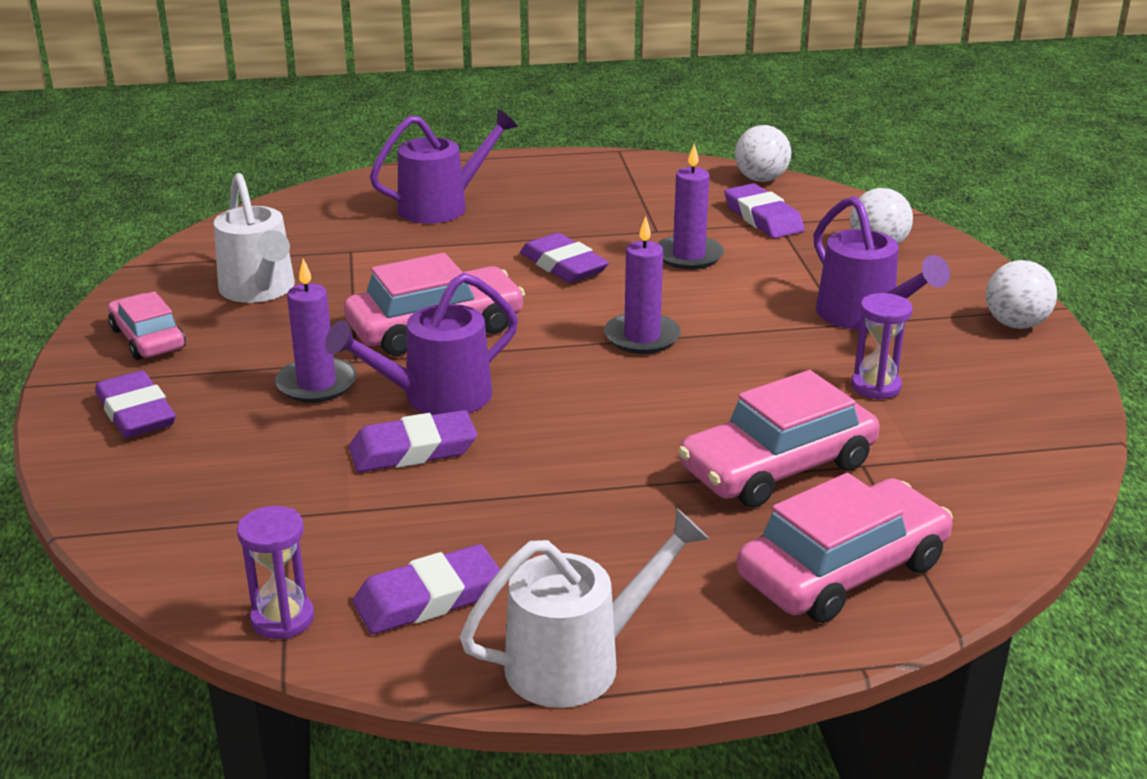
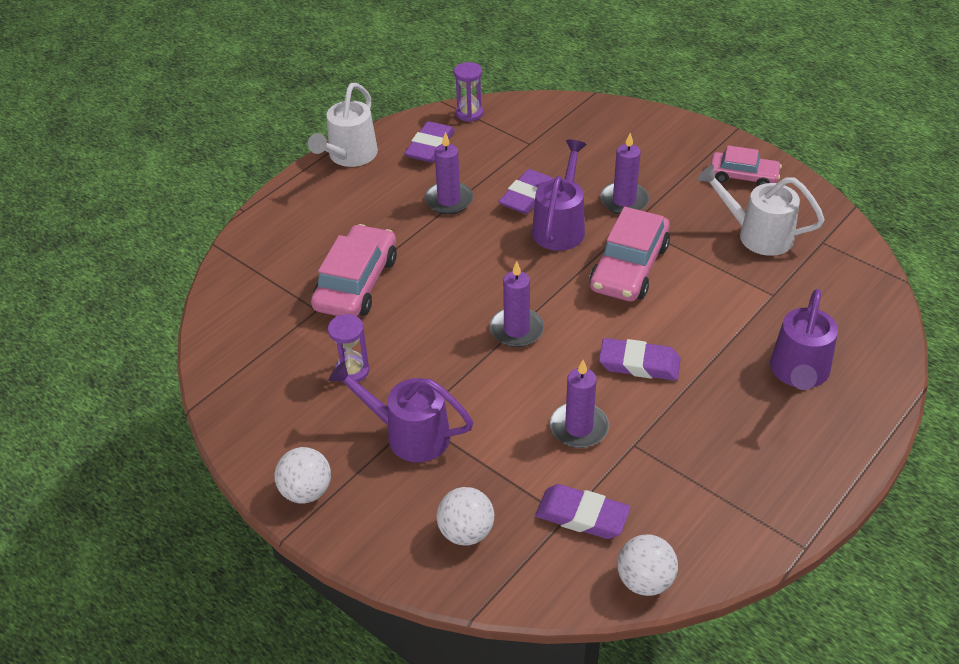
camera: 140 degrees right, 15 degrees up
(136, 412) = (668, 144): purple eraser -> none
(521, 501) = (449, 200): none -> purple candle
(843, 570) = (281, 245): pink car -> none

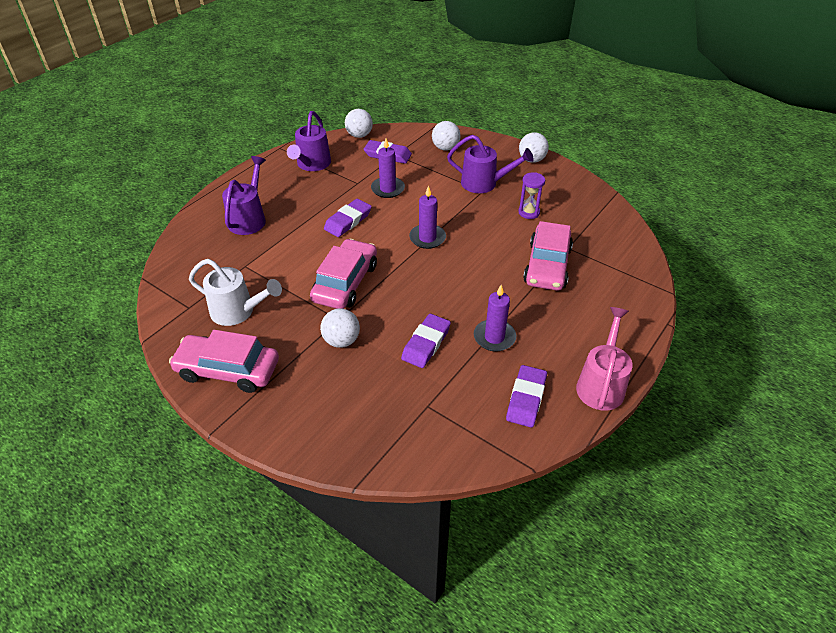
camera: 175 degrees right, 0 degrees up
(349, 156) = (601, 383): white watering can -> pink watering can
(469, 113) = (495, 447): purple hourglass -> none
(560, 226) = (397, 315): purple watering can -> purple watering can (312, 165)
(624, 201) = (341, 341): purple candle -> white ball
(639, 364) = (348, 221): purple eraser -> purple eraser turned 60 degrees counterclockwise
(743, 176) = (228, 370): pink car -> pink car, size x1.60

